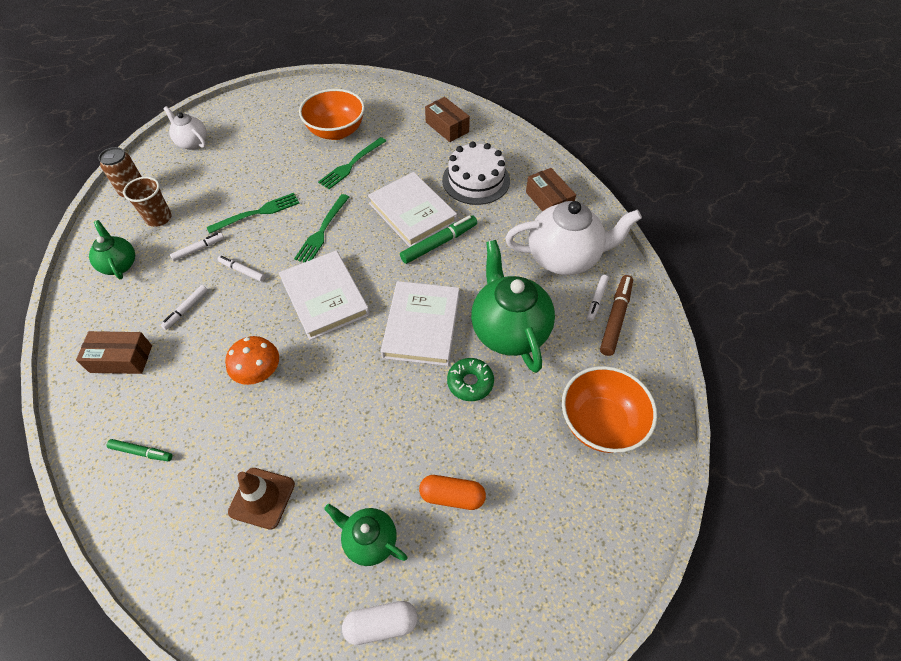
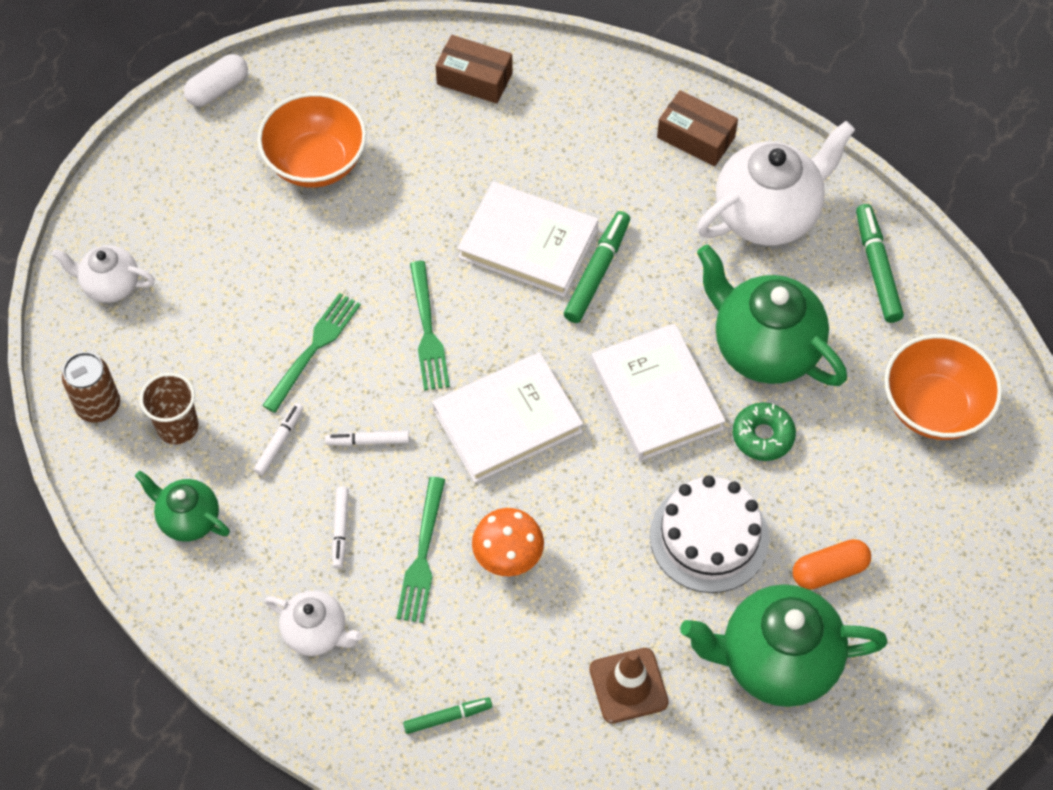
camera: 30 degrees left, 5 degrees up
(121, 359) = (316, 633): brown box -> white teapot
(325, 297) = (507, 421): white book -> white book turned 60 degrees counterclockwise
(351, 165) = (384, 209): green fork -> green fork (422, 556)
(369, 540) = (776, 661): green teapot -> green teapot, size x1.83
(381, 624) = (845, 729): white capsule -> white capsule (218, 89)
(476, 180) = (578, 150): white cake -> white cake (709, 537)
(596, 300) = (841, 254): white marker -> none
(615, 318) = (876, 268): brown marker -> green marker

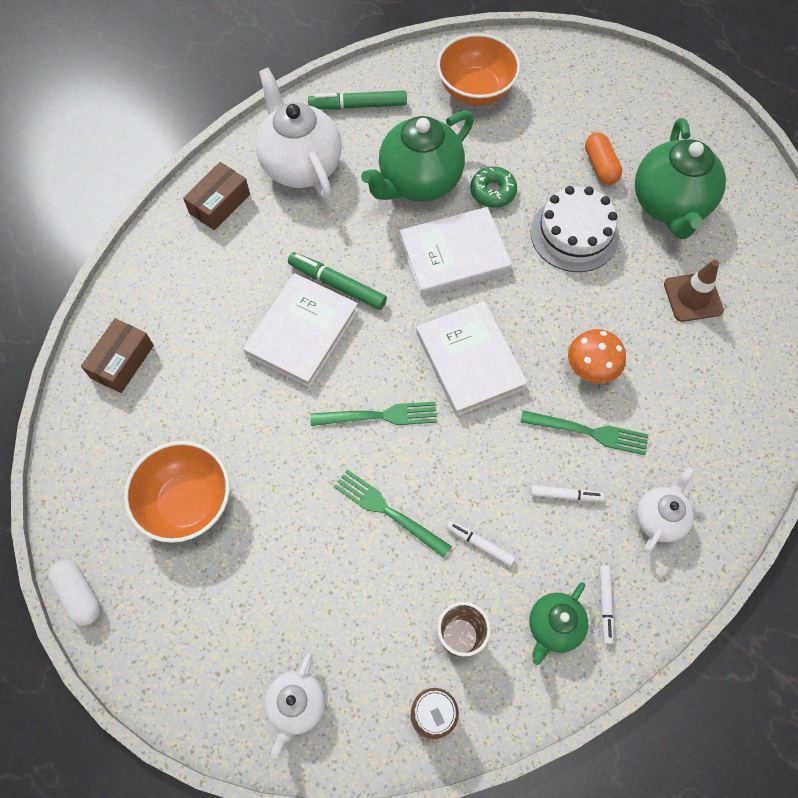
camera: 85 degrees left, 5 degrees up
(368, 441) = (483, 469): white marker -> white marker (605, 605)
(447, 717) = (725, 422): green marker -> none

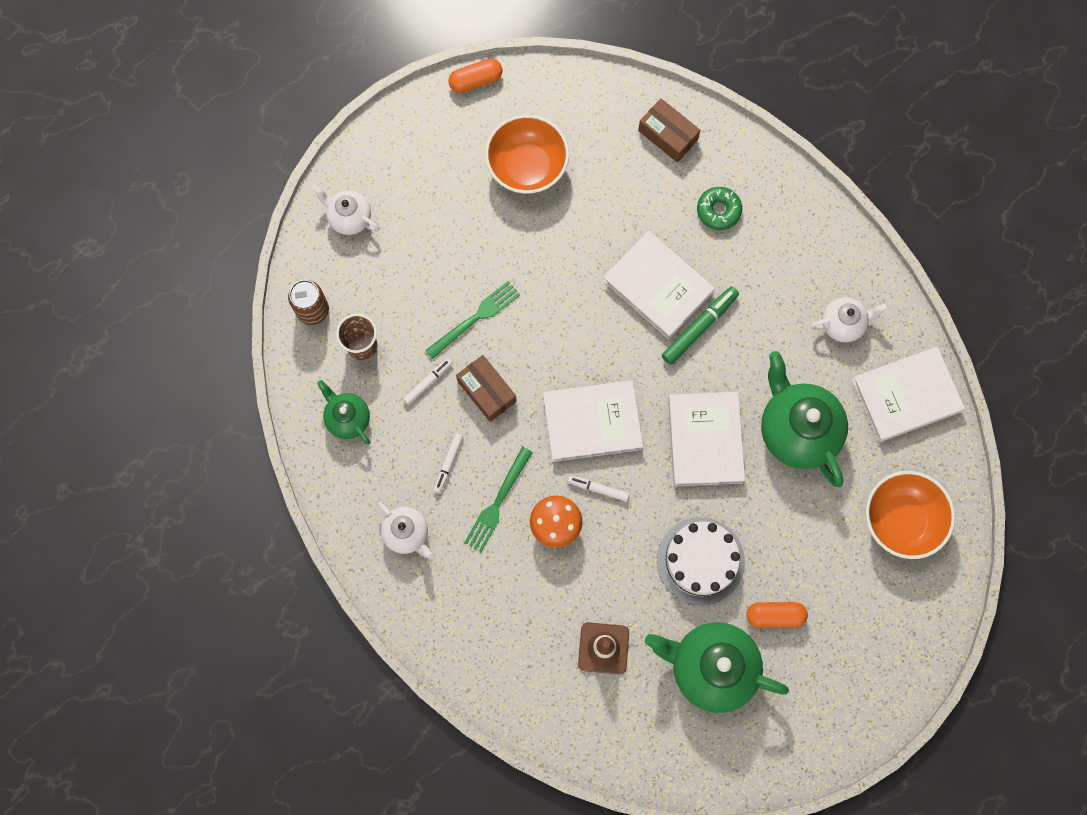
camera: 105 degrees right, 10 degrees up
(80, 595) = (476, 80): white capsule -> orange capsule
(220, 204) = (814, 241): brown box -> brown box (486, 391)
(301, 165) = (843, 324): white teapot -> white teapot, size x0.55
(358, 106) = (906, 395): green marker -> white book
(380, 415) = (560, 333): green fork -> none
(492, 191) = (769, 498): green donut -> green donut (718, 210)
(605, 605) = (352, 464): white marker -> white marker (598, 489)

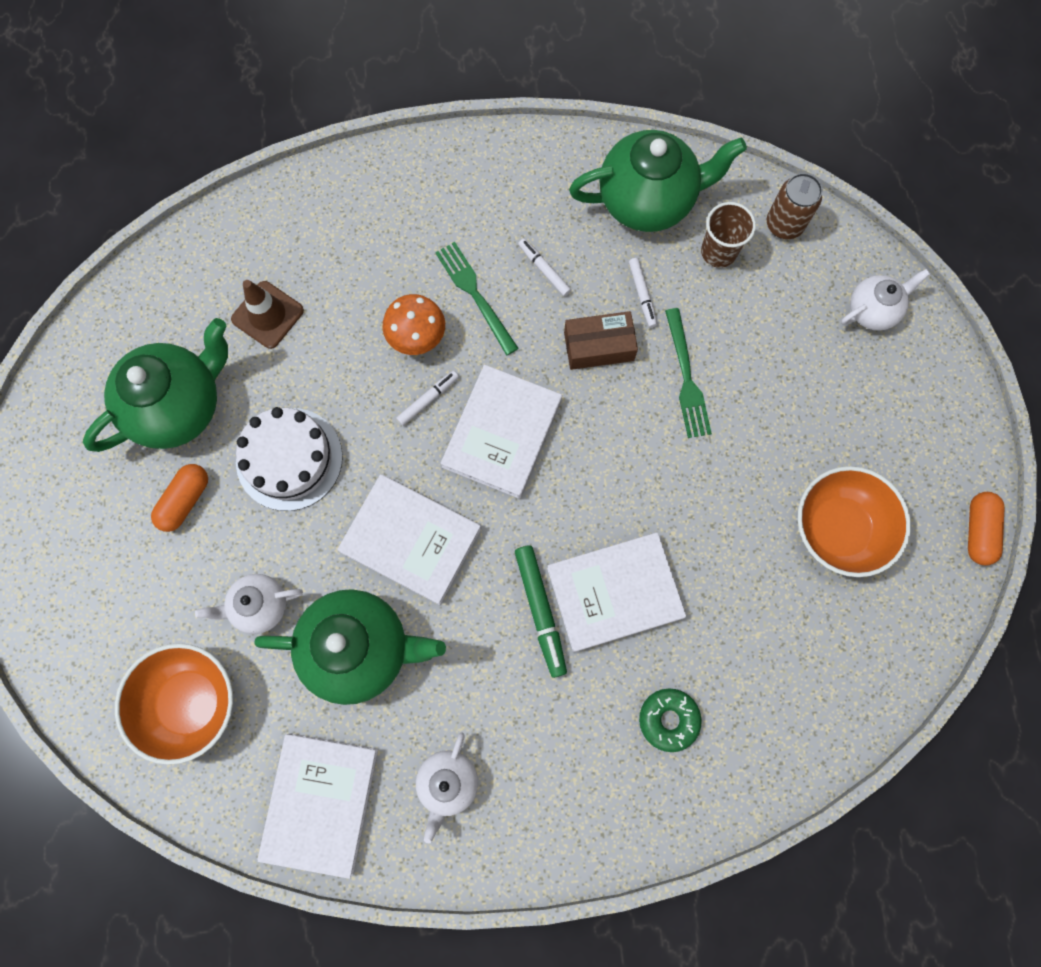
camera: 120 degrees right, 0 degrees up
(347, 418) = (647, 201): green teapot -> green teapot, size x1.83
(407, 533) = (497, 196): white teapot -> white teapot (260, 606)
(668, 135) = (796, 716): brown box -> none

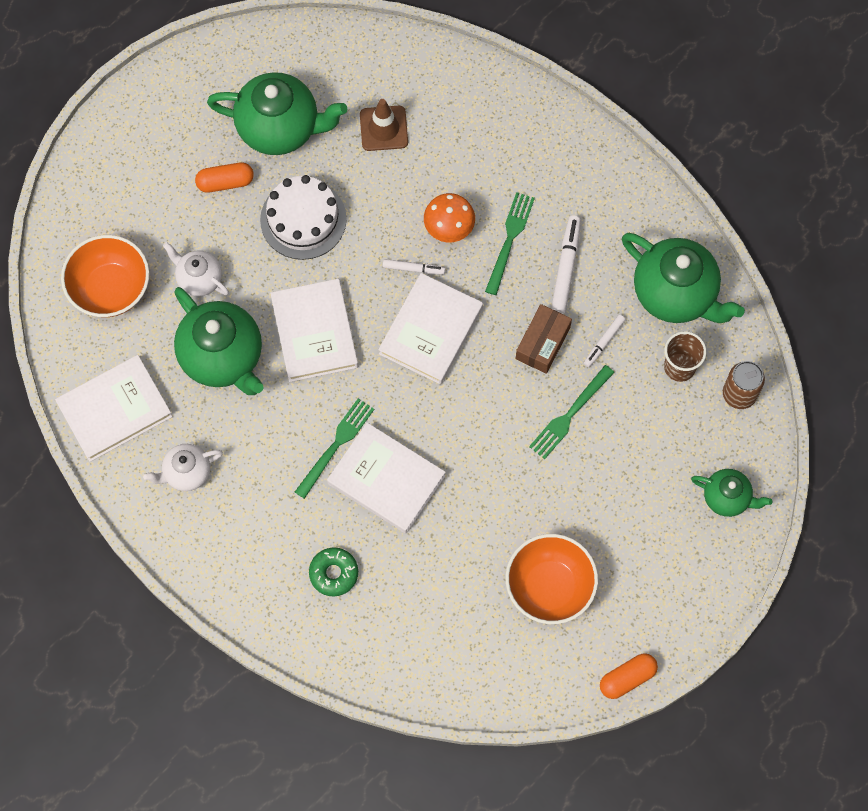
camera: 50 degrees right, 5 degrees down
(502, 433) = (430, 331): white book -> white book turned 45 degrees counterclockwise
(540, 611) = (336, 444): green marker -> green fork
(544, 270) = (565, 268): white marker -> white marker, size x1.66
(598, 346) = (543, 343): brown box -> brown box turned 75 degrees clockwise
(872, 310) = (727, 498): white teapot -> green teapot

